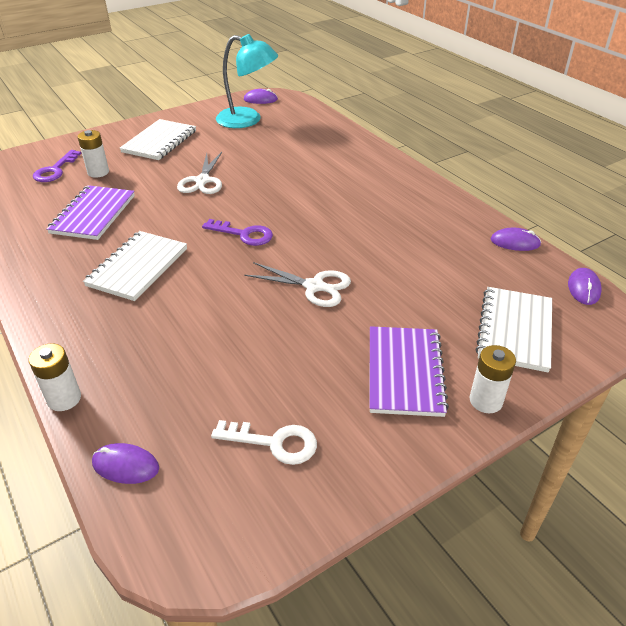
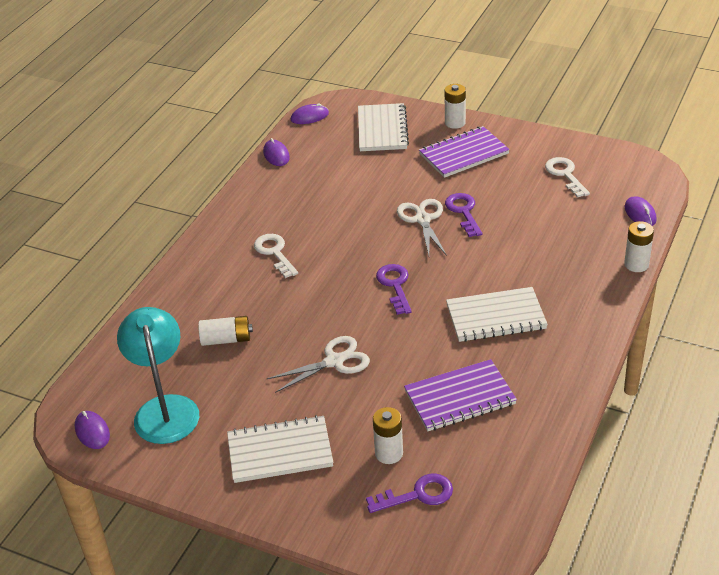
camera: 120 degrees left, 0 degrees up
(281, 152) = (226, 339): none -> white battery
(296, 318) = (463, 212): none -> purple key
(356, 196) = (274, 253): none -> white key
(515, 330) = (382, 129): white notebook -> white notebook turned 75 degrees counterclockwise

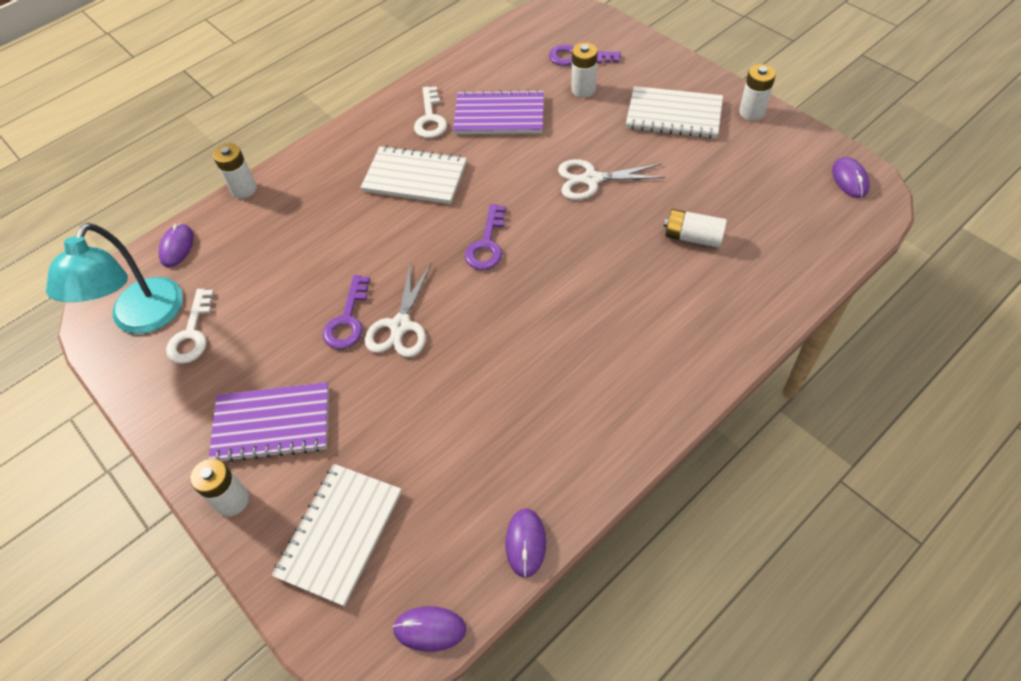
camera: 155 degrees left, 15 degrees up
(165, 408) = (773, 181): turquoise lamp -> turquoise lamp (142, 319)
(198, 479) = (751, 112): none -> white battery
(274, 253) = (600, 339): white key -> white key (430, 118)

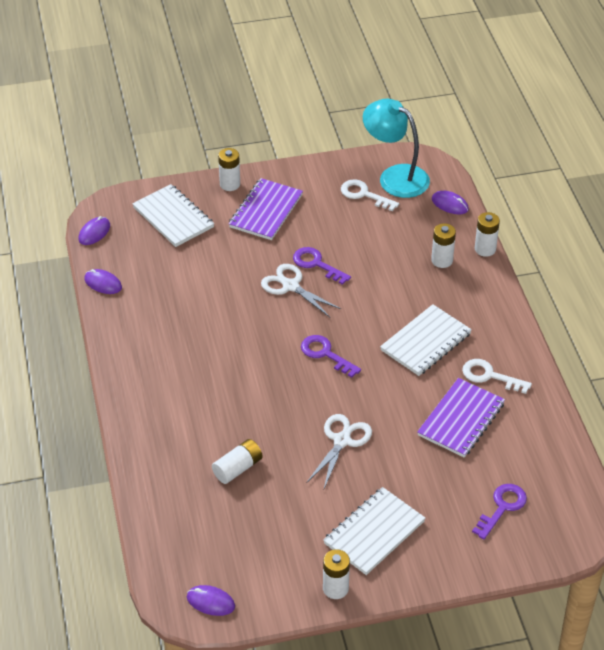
camera: 115 degrees right, 10 degrees down
(583, 90) = (453, 489): white battery -> white battery (442, 260)

